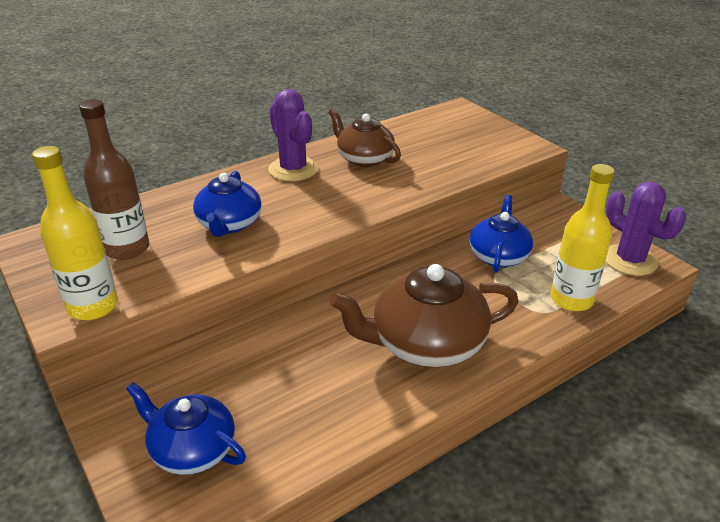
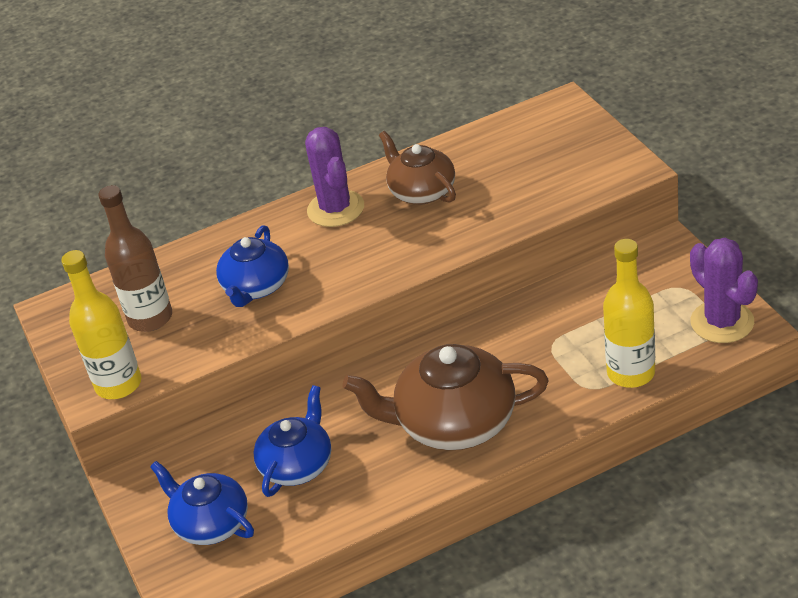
camera: 15 degrees right, 5 degrees up
(498, 255) = (567, 315): blue teapot -> blue teapot (297, 465)

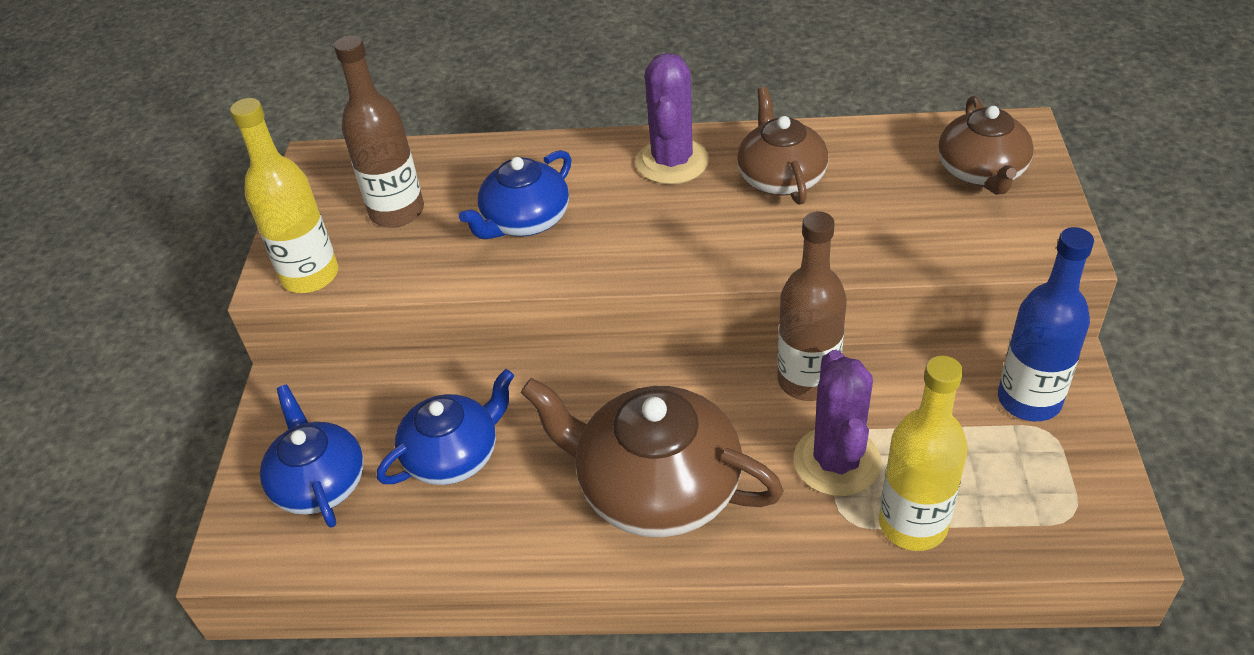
camera: 25 degrees right, 5 degrees up
(511, 319) = (807, 380): none -> brown bottle
(555, 139) = (981, 172): none -> brown teapot
(658, 274) = (1029, 400): none -> blue bottle
(722, 322) = (1078, 508): purple cactus -> purple cactus (837, 461)

